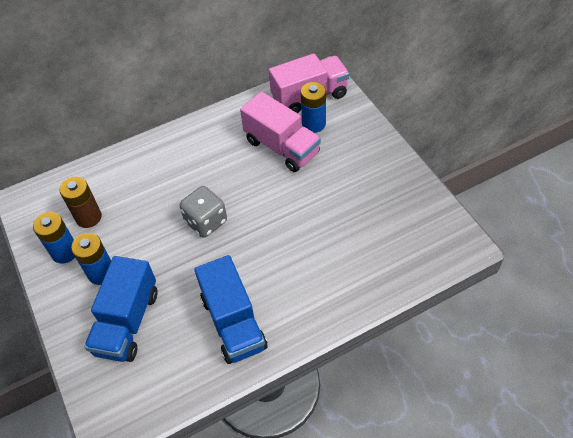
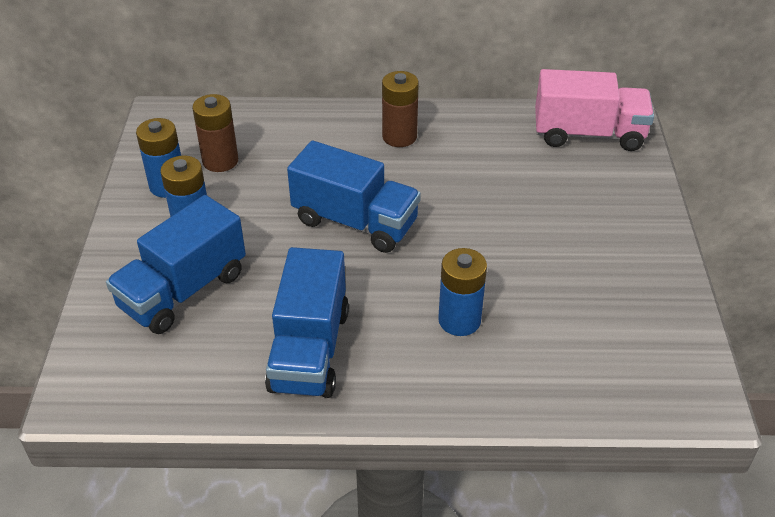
camera: 25 degrees right, 10 degrees down
(196, 147) = (399, 137): none -> brown battery
(206, 222) = (355, 222): grey dice -> blue truck
(281, 147) = (511, 177): pink truck -> none
(313, 124) = (573, 167): blue battery -> blue battery (459, 320)

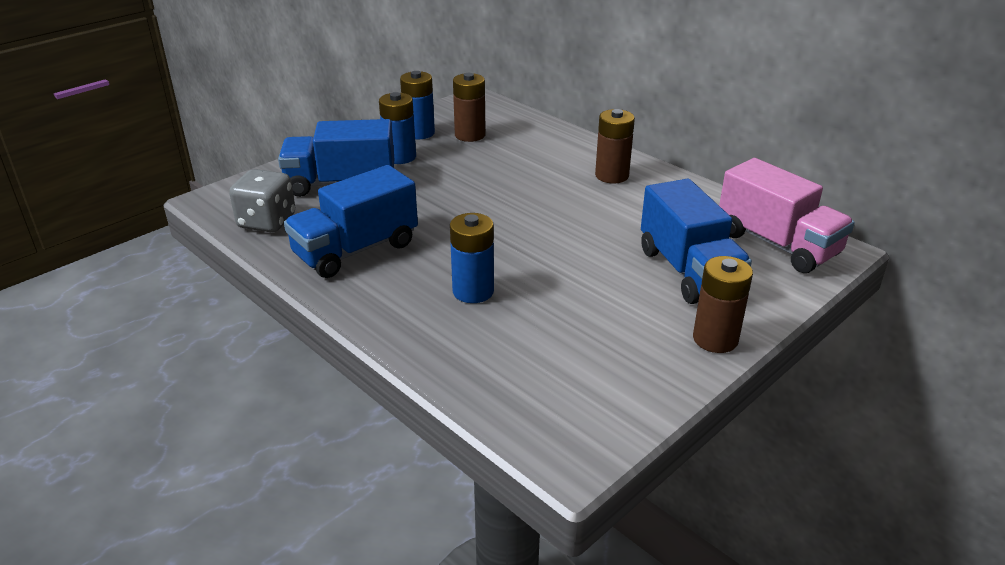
camera: 45 degrees right, 10 degrees down
(179, 380) = (267, 222): none -> grey dice
(355, 222) = (498, 204): blue truck -> blue truck (688, 271)
(656, 243) = (715, 339): none -> brown battery

